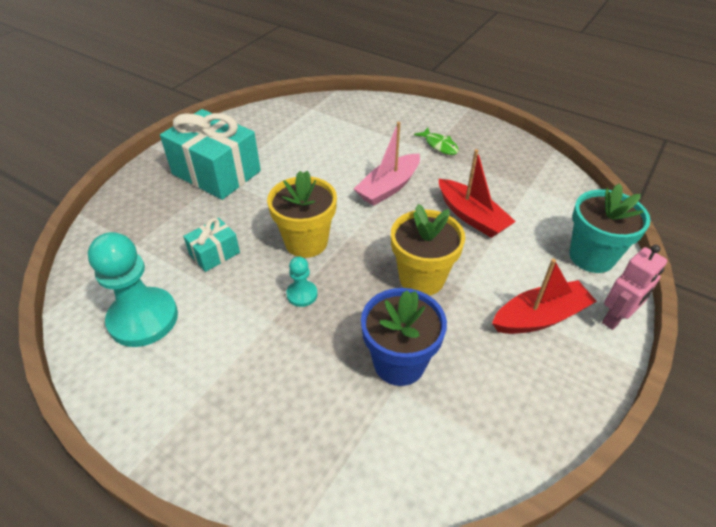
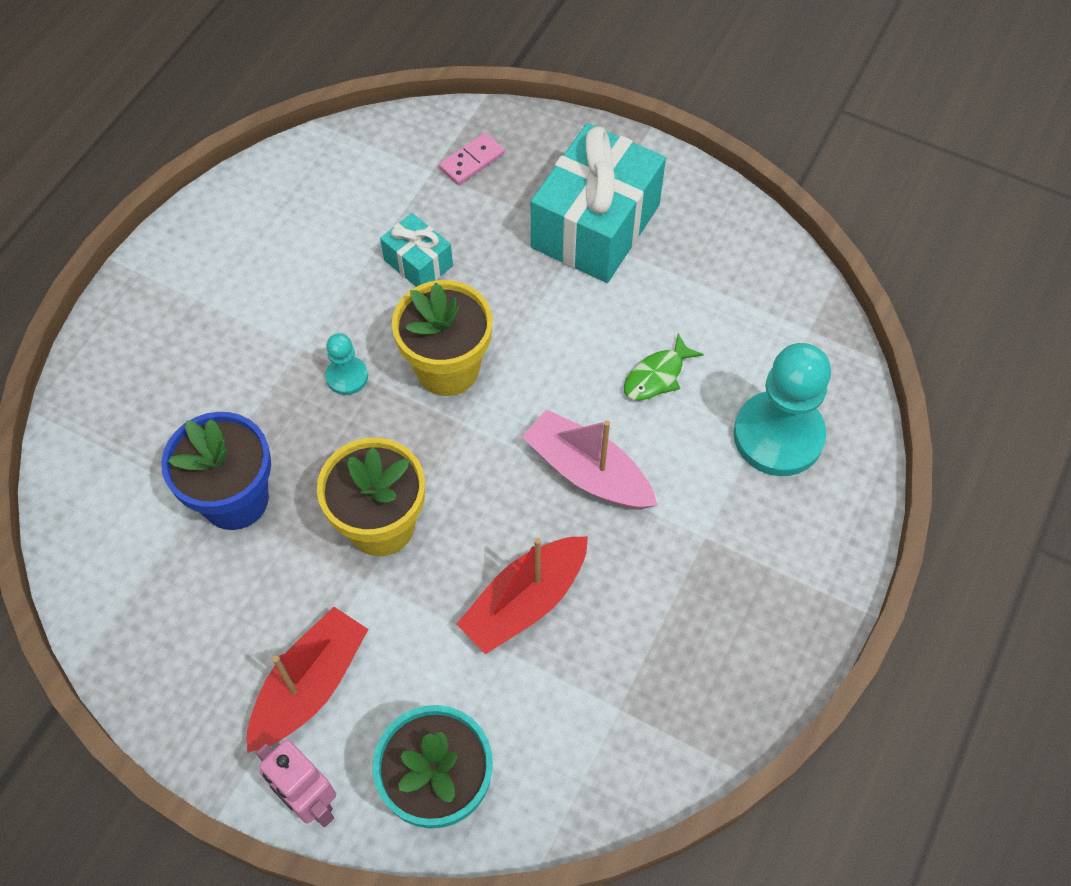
camera: 85 degrees right, 15 degrees up
(136, 223) = (472, 161): none -> pink domino
(143, 319) = (305, 216): turquoise pawn -> turquoise pawn (778, 436)
(439, 145) = (724, 554): green fish -> green fish (657, 376)
(540, 317) = (310, 686): red boat -> red boat turned 120 degrees counterclockwise

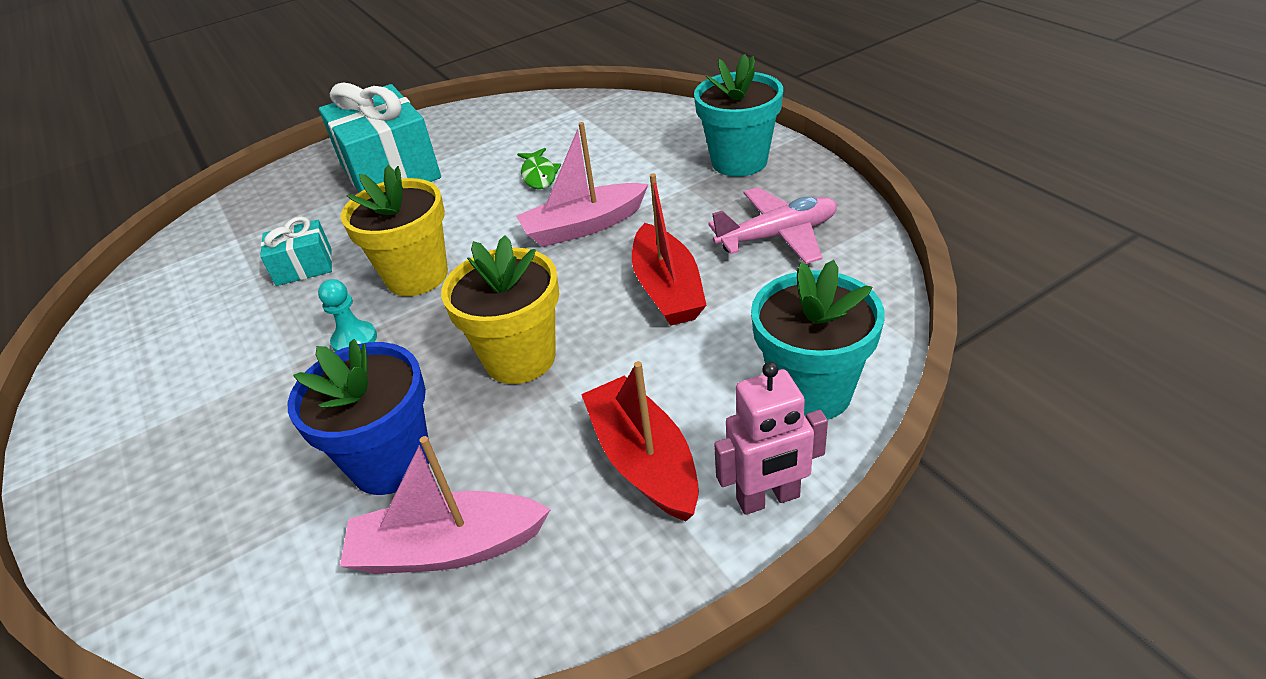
camera: 55 degrees left, 20 degrees down
(178, 591) = (447, 548): none -> pink boat
(472, 161) = (257, 215): pink domino -> none
(656, 669) = (777, 236): none -> pink plane
(778, 436) = (637, 138): turquoise pawn -> none
(780, 570) = (739, 162): none -> turquoise flower pot

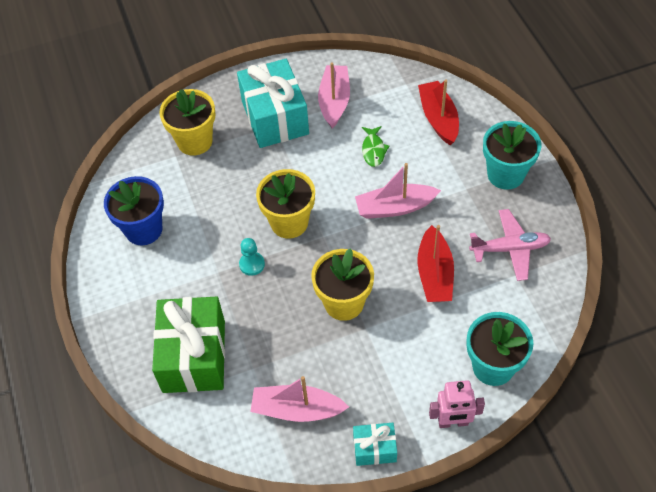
camera: 10 degrees right, 15 degrees up
(238, 500) = (194, 356): none -> green gift
(267, 217) = (195, 141): none -> yellow flower pot
(304, 267) = (220, 195): turquoise gift -> turquoise gift (374, 449)
(391, 462) = (271, 353): blue flower pot -> blue flower pot (143, 229)
(475, 141) = (334, 101): none -> pink boat
(643, 460) = (398, 385): red boat -> red boat (438, 118)

